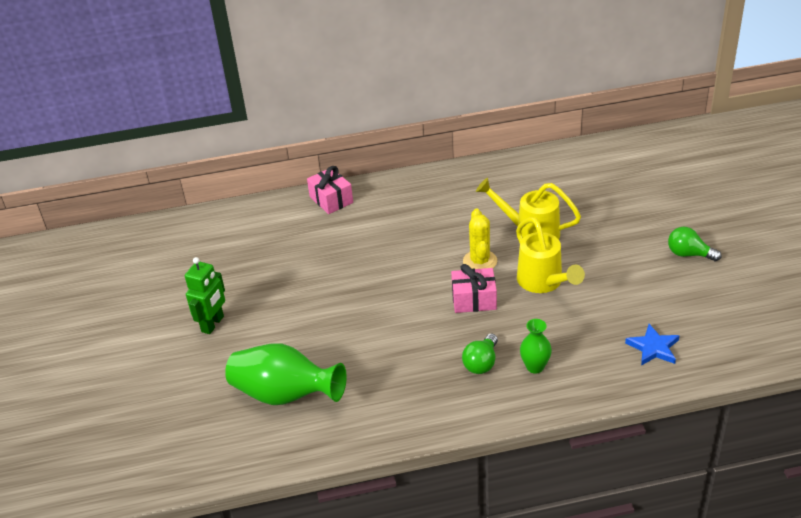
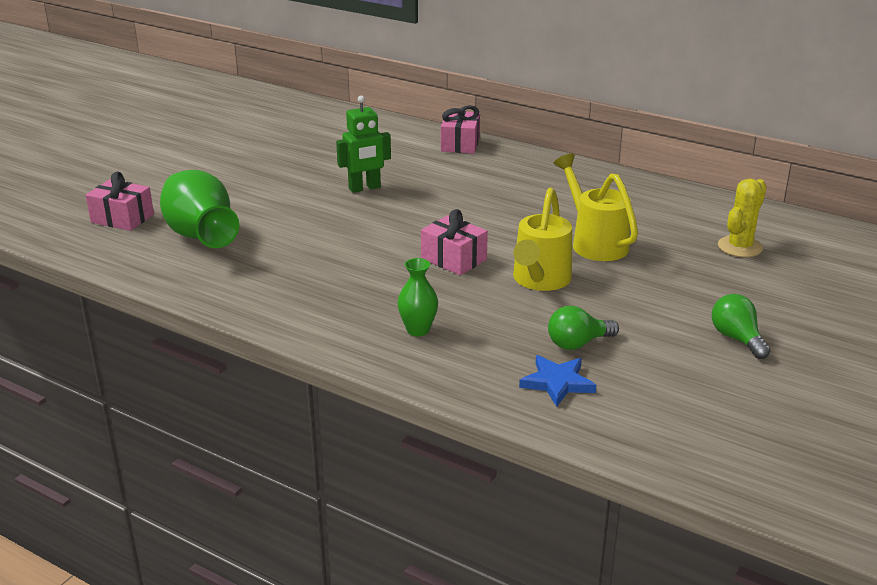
camera: 40 degrees right, 10 degrees down
(200, 421) = (122, 218): none -> pink gift
(213, 324) = (235, 172): green robot -> green robot (364, 188)
(480, 261) = (509, 238): yellow cactus -> yellow cactus (739, 247)
(481, 363) = (378, 301): green light bulb -> green light bulb (578, 343)

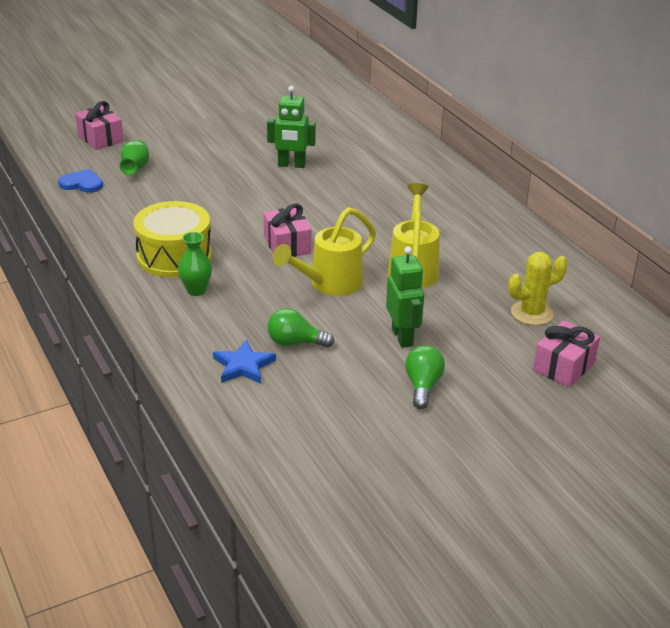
camera: 30 degrees right, 5 degrees up
(156, 267) = (82, 183): none -> blue heart
(200, 236) = (135, 168): green vase -> green vase, size x0.51
(352, 305) = (174, 256): none -> yellow drum
(460, 144) = (412, 148): pink gift -> pink gift (564, 366)
(664, 304) = (402, 337): none -> green robot

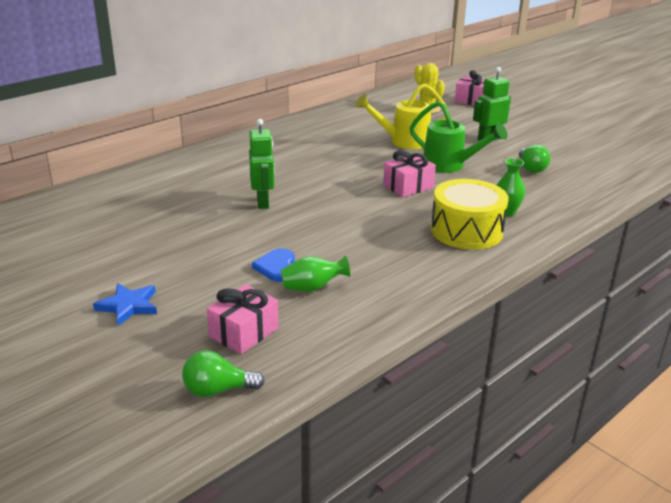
camera: 105 degrees left, 5 degrees down
(82, 183) = (368, 315): blue heart -> blue heart (277, 267)
(243, 366) = (575, 181): blue star -> blue star (128, 306)
(329, 284) = (449, 165): yellow watering can -> green watering can
(423, 386) = (531, 131): green light bulb -> green light bulb (217, 390)

